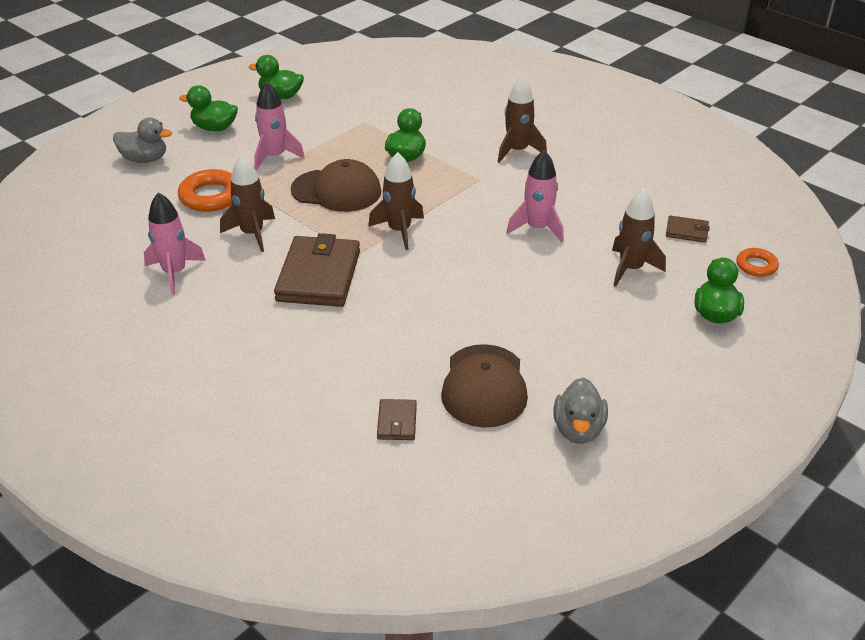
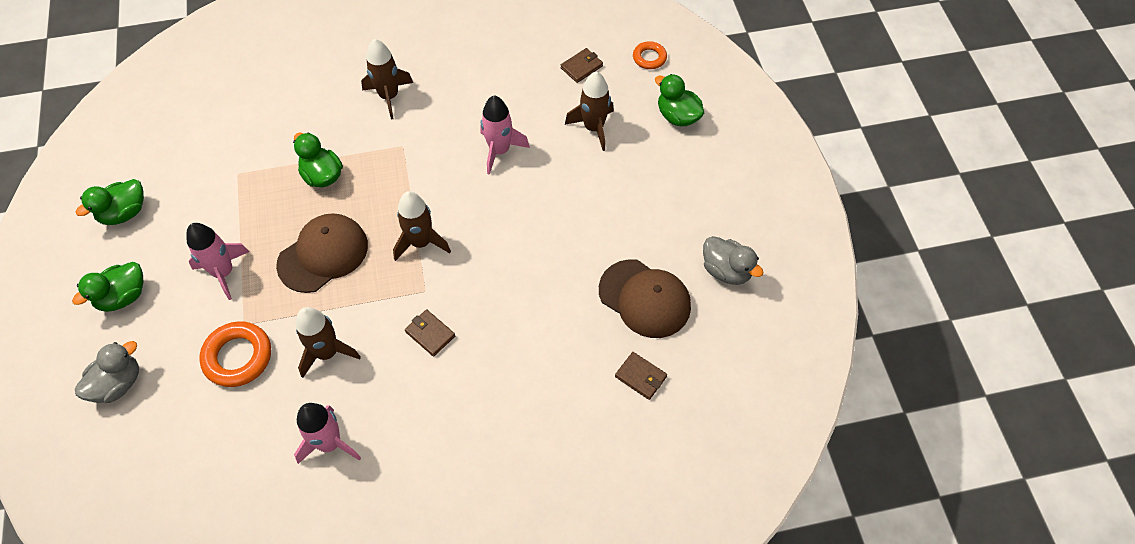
camera: 55 degrees left, 20 degrees up
(318, 276) = (430, 334): brown wallet -> brown wallet, size x0.46

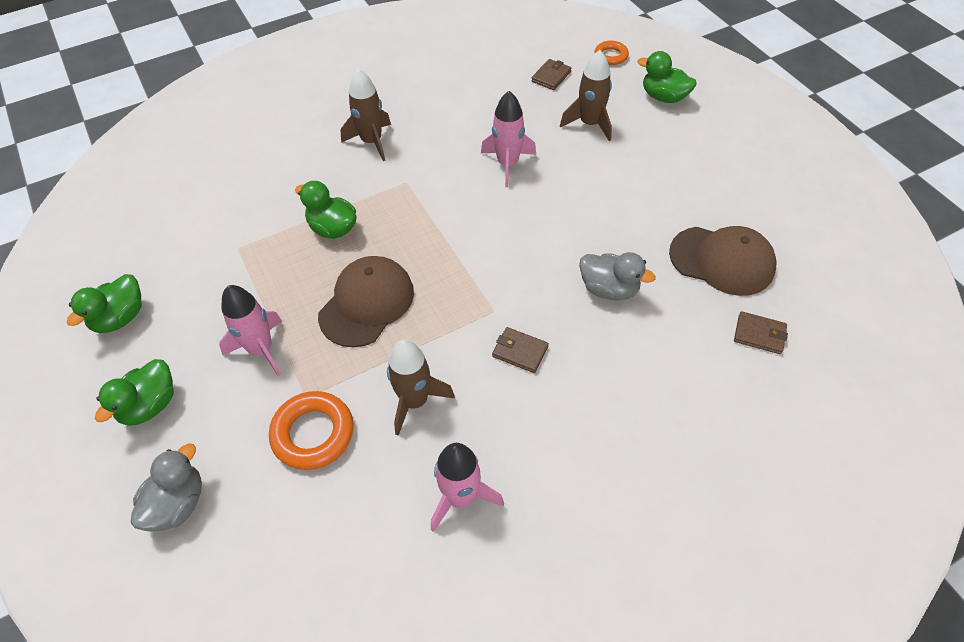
camera: 15 degrees left, 5 degrees down
(421, 242) = (467, 266): brown rocket -> none
(726, 270) = (785, 216): grey duck -> grey duck (609, 289)

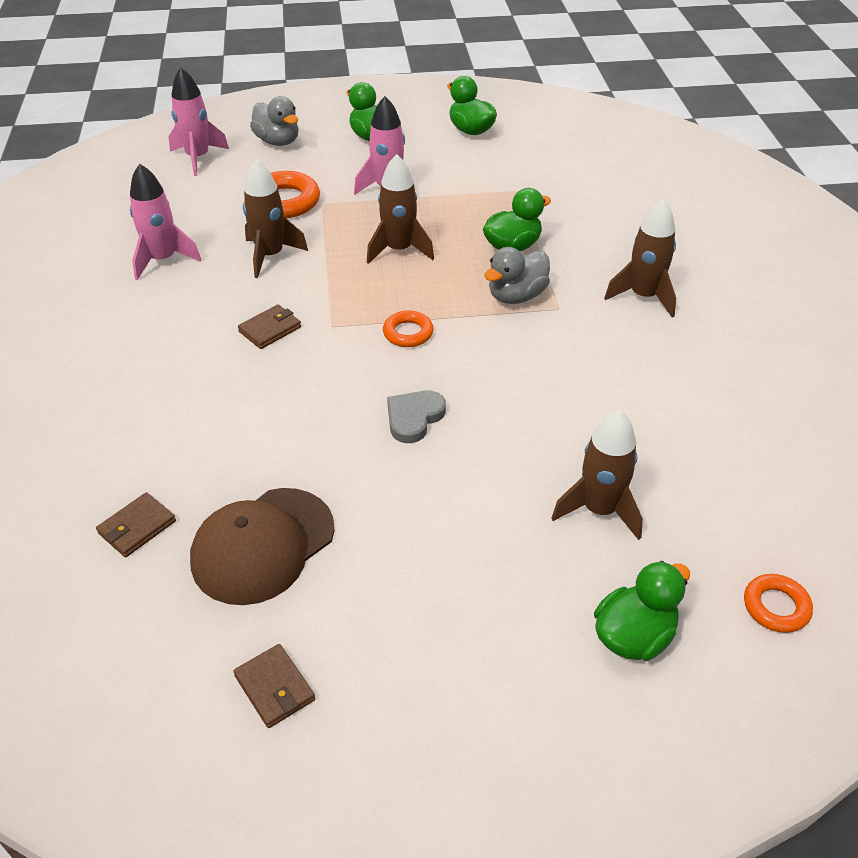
camera: 110 degrees right, 10 degrees down
(367, 303) = (399, 250): brown cap -> brown rocket
(478, 259) = (408, 333): none -> orange ring
(507, 164) = (551, 398): pink rocket -> pink rocket (198, 158)
(551, 76) = (734, 504): brown wallet -> brown wallet (275, 688)
(567, 225) = (414, 418): none -> grey heart
(609, 289) = (296, 420): grey duck -> grey duck (516, 296)

